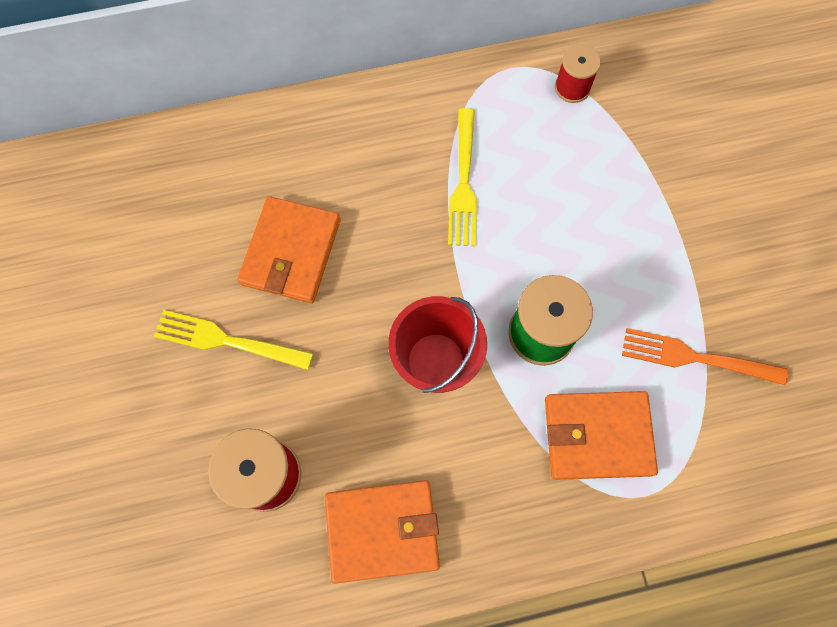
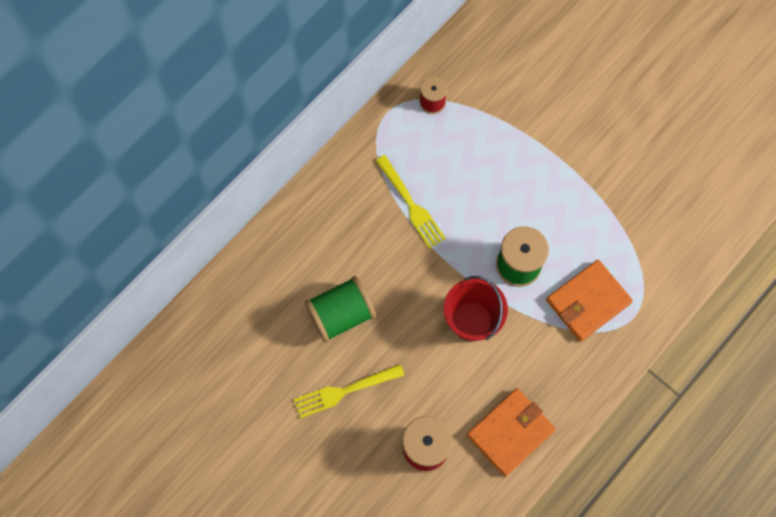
camera: 35 degrees left, 0 degrees up
(291, 252) = (341, 314): orange wallet -> green spool
(697, 358) = (611, 221): orange fork -> none

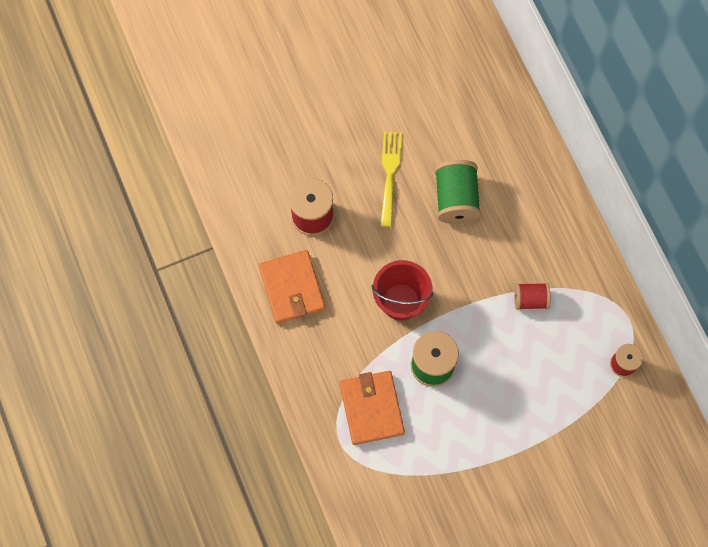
camera: 115 degrees right, 0 degrees up
(410, 204) = (530, 299): yellow fork -> red spool

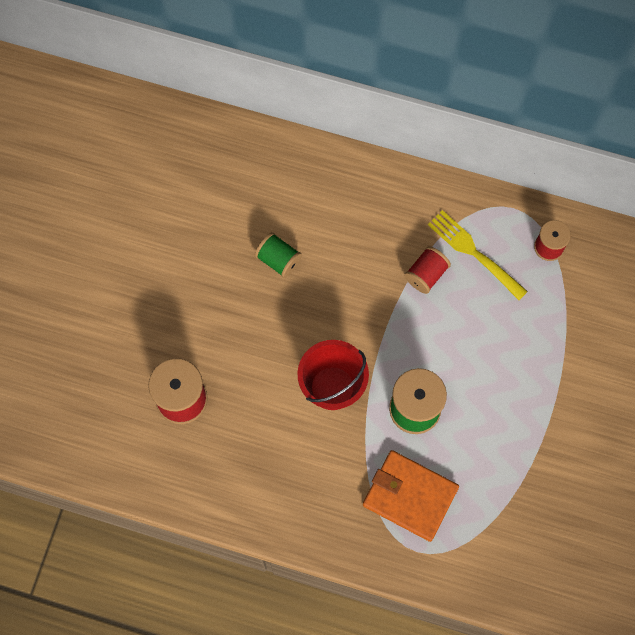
camera: 50 degrees left, 0 degrees up
(292, 288) = (234, 475): orange wallet -> none
(389, 175) = (204, 298): yellow fork -> yellow fork (475, 253)
(456, 199) = (278, 260): green spool -> green spool, size x0.60

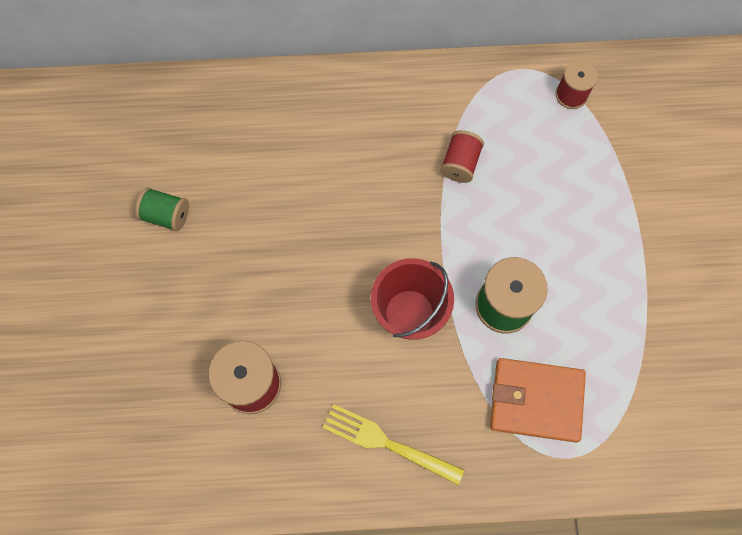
camera: 20 degrees left, 0 degrees up
(278, 260) = (302, 200): green spool -> green spool (166, 215)
(475, 253) = (500, 125): yellow fork -> yellow fork (388, 443)

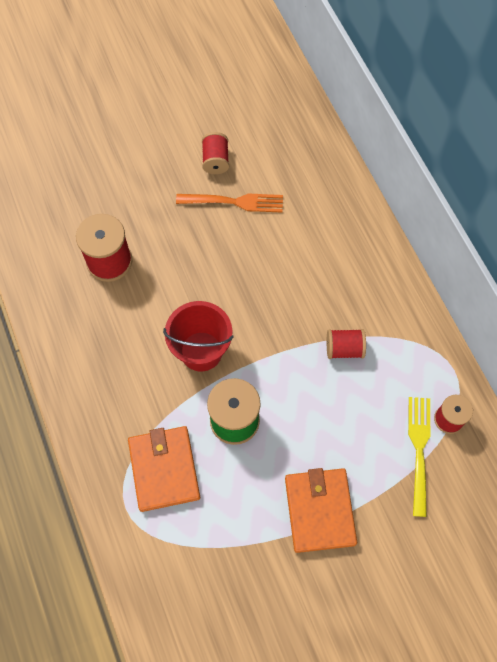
camera: 70 degrees right, 5 degrees down
(166, 215) = (215, 160): green spool -> red spool
(232, 214) = (233, 202): none -> orange fork
(388, 443) = (95, 369): yellow fork -> yellow fork (419, 451)
(629, 253) = (319, 510): none -> orange wallet

